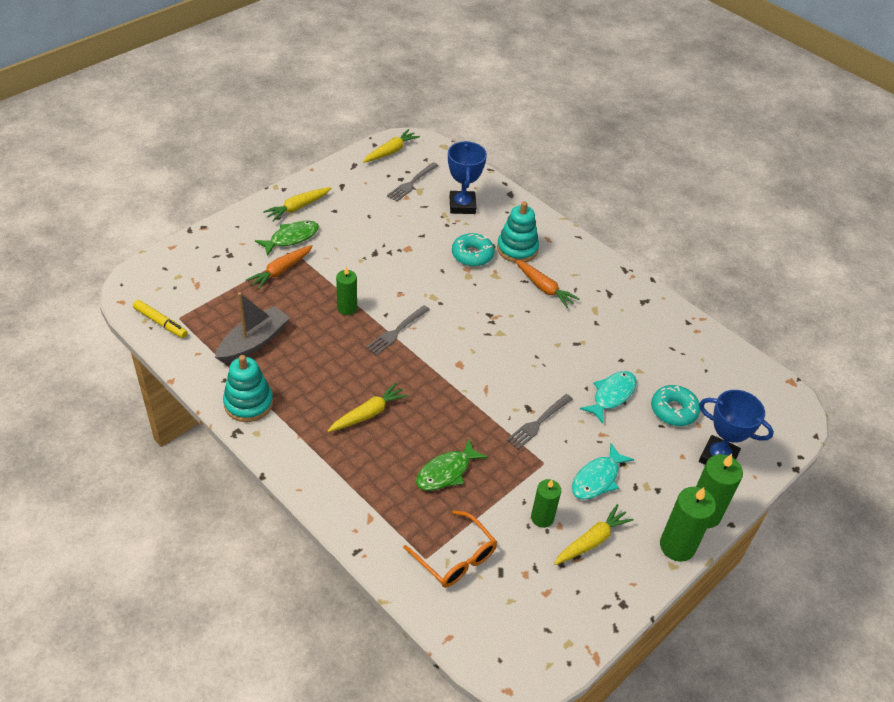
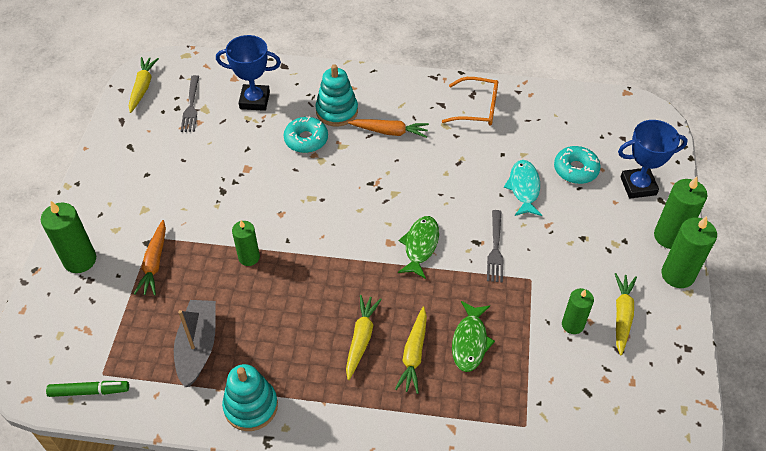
camera: 35 degrees left, 5 degrees up
(161, 322) = (89, 391): yellow marker -> green marker
(236, 238) = (80, 260): none -> green candle
(291, 238) = (132, 225): green fish -> green fish (420, 246)
(298, 207) = (109, 193): yellow carrot -> yellow carrot (414, 354)
(396, 331) = (311, 249): grey fork -> none
(455, 558) = (546, 407): orange glasses -> orange glasses (477, 108)
(462, 205) = (254, 100): blue trophy -> blue trophy turned 45 degrees counterclockwise
(597, 479) = (578, 263): turquoise fish -> none

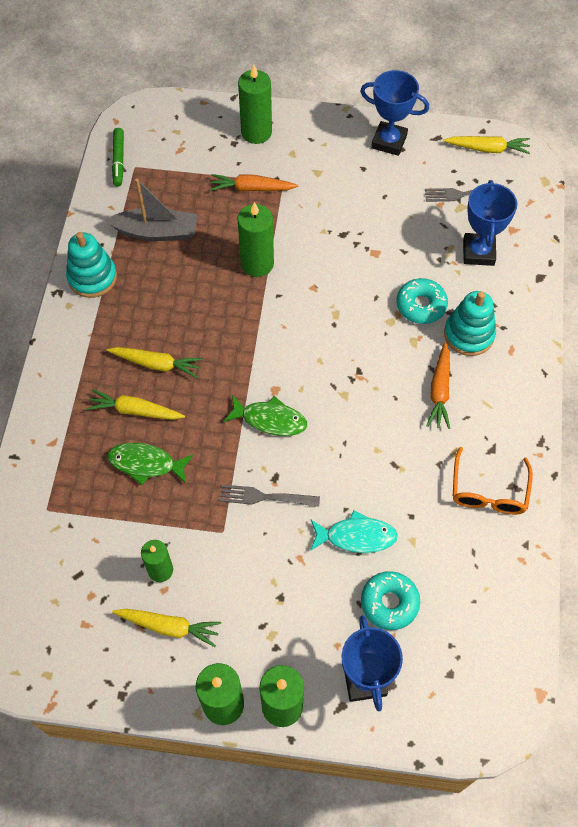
camera: 90 degrees right, 10 degrees up
(118, 154) = (389, 141): none -> blue trophy
(249, 257) = (257, 263): green candle -> green candle, size x1.53

